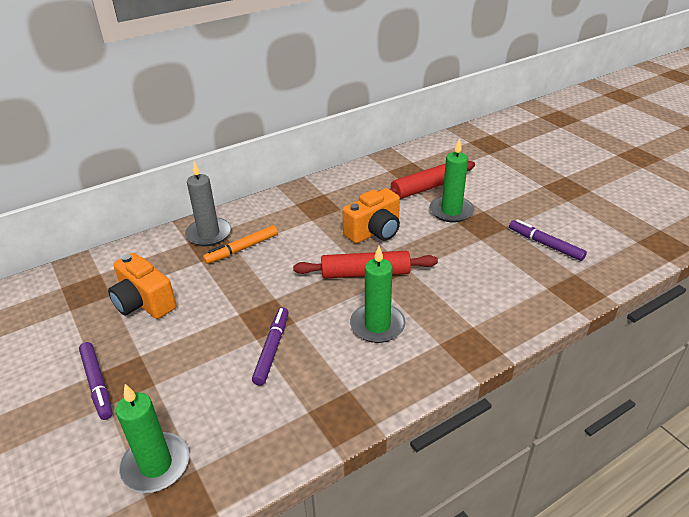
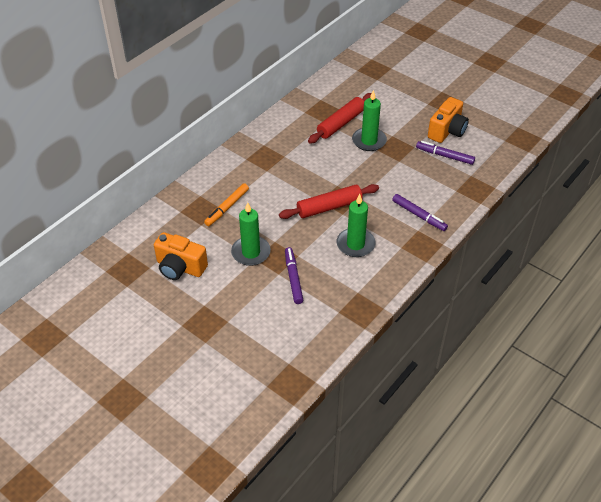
camera: 20 degrees left, 10 degrees up
(97, 384) = (188, 331): purple marker -> purple marker (419, 215)
(156, 465) = (262, 367): green candle -> green candle (251, 252)
(209, 234) = (192, 201): grey candle -> none
(374, 232) = (320, 171): orange camera -> orange camera (447, 131)

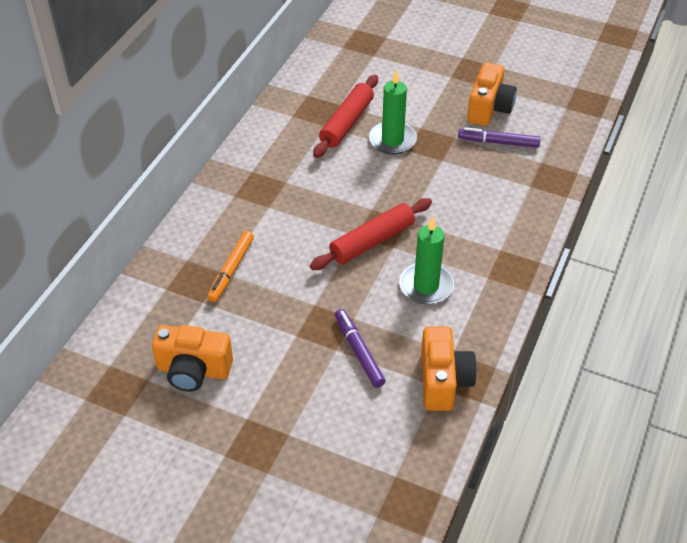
camera: 15 degrees left, 0 degrees up
(251, 252) = (287, 327): green candle -> none
(344, 309) = (443, 381): none -> orange camera
(419, 215) = (495, 229): purple marker -> none

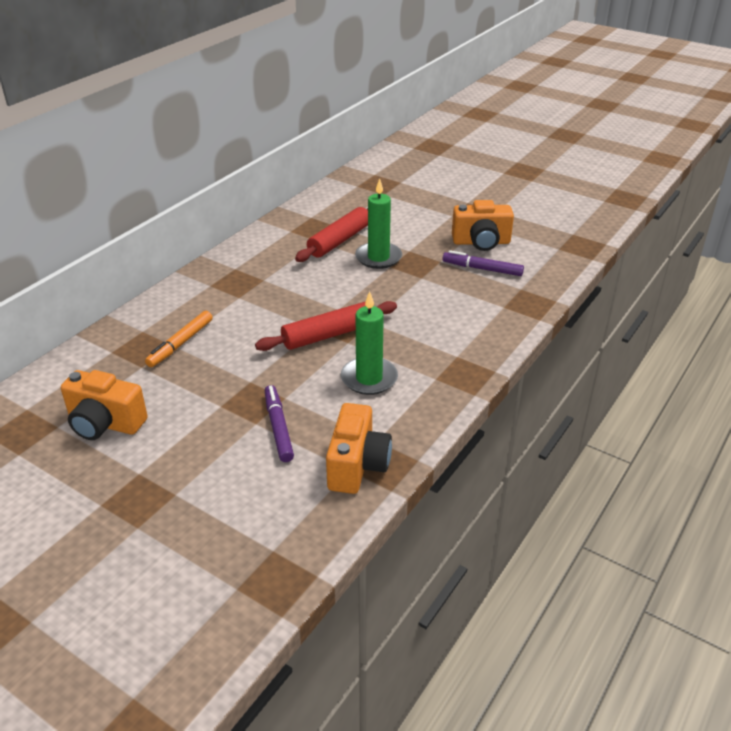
camera: 10 degrees right, 10 degrees down
(489, 109) = (481, 242): orange camera -> orange camera turned 60 degrees clockwise

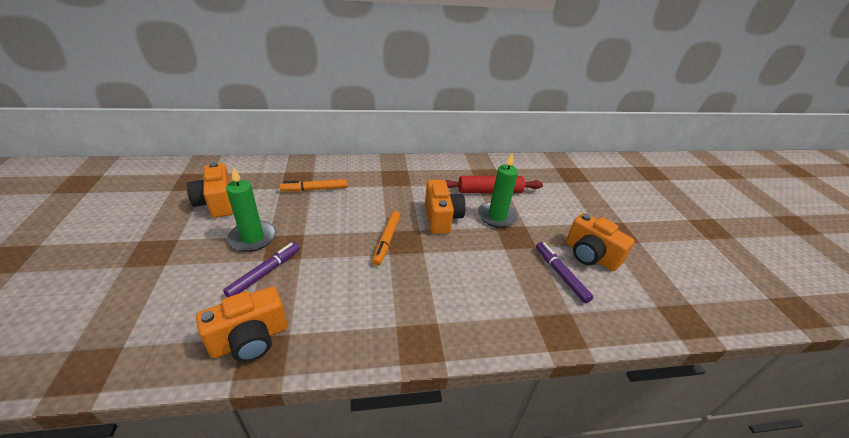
camera: 45 degrees right, 0 degrees up
(328, 335) = (386, 240): red rolling pin -> orange marker
(339, 288) = (441, 218): none -> orange camera
(369, 378) = (359, 287): green candle -> green candle (253, 238)

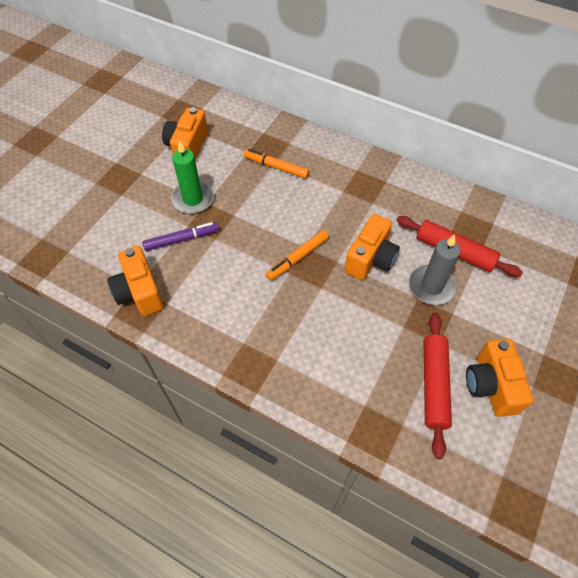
camera: 40 degrees right, 20 degrees up
(250, 339) = (140, 292): orange camera -> orange camera turned 60 degrees clockwise
(497, 216) = (431, 287): green candle -> grey candle
(560, 274) = (433, 385): purple marker -> red rolling pin

